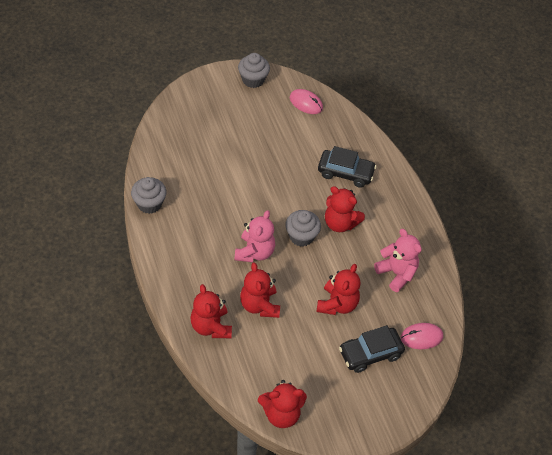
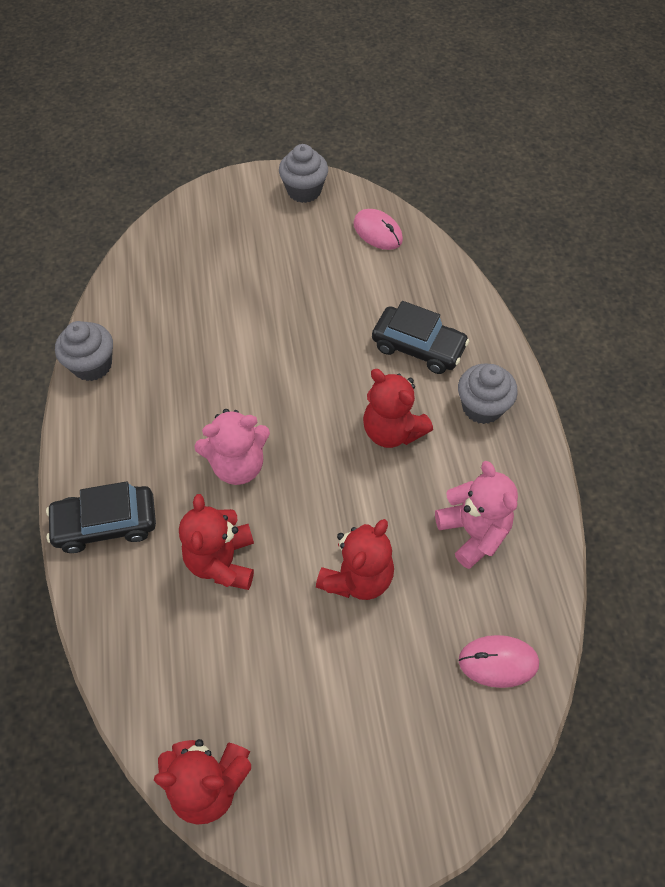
camera: 15 degrees right, 5 degrees up
(211, 326) = (129, 590): red teddy bear -> none
(254, 252) = (238, 465): pink teddy bear -> pink teddy bear turned 45 degrees clockwise
(301, 236) = (322, 446): grey cupcake -> grey cupcake (482, 407)
(370, 353) = (397, 682): black car -> black car (106, 524)

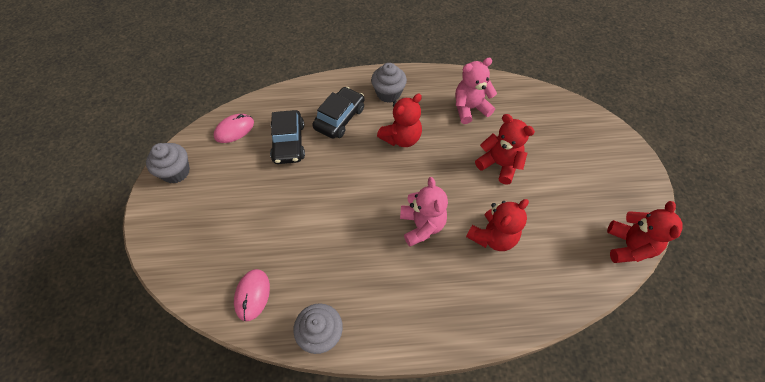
camera: 85 degrees left, 0 degrees up
(106, 524) = (467, 314): black car -> black car (289, 142)
(222, 561) = (492, 237): red teddy bear -> red teddy bear turned 45 degrees counterclockwise
(498, 662) = (542, 108): pink mouse -> pink mouse (252, 295)

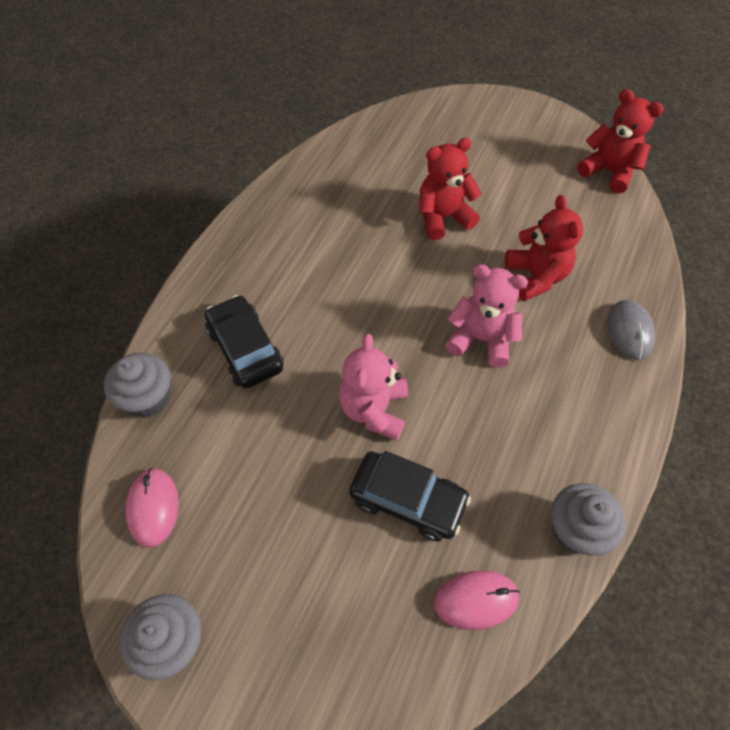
camera: 60 degrees left, 0 degrees up
(252, 295) = (476, 600): pink mouse -> pink mouse turned 45 degrees counterclockwise
(289, 142) = (240, 436): black car -> black car (408, 500)
(388, 93) = (248, 271): grey cupcake -> grey cupcake (148, 398)
(401, 138) = (334, 294): red teddy bear -> none
(470, 108) = (341, 200): pink teddy bear -> pink teddy bear (374, 409)
(490, 314) = (629, 331): none -> grey mouse

